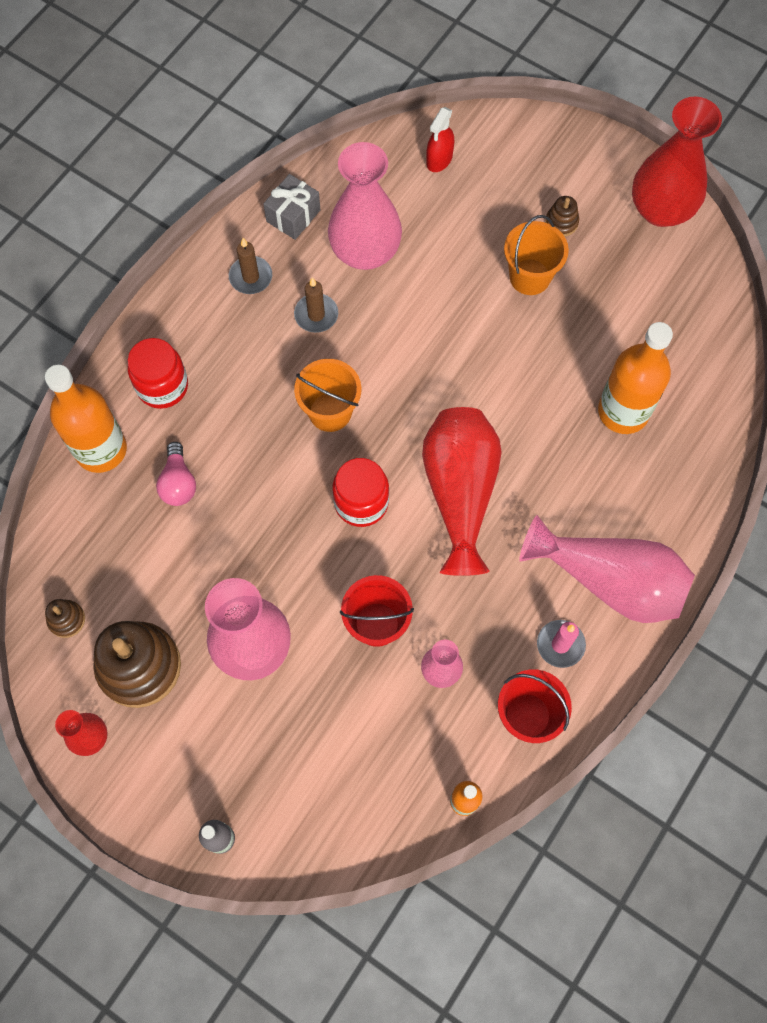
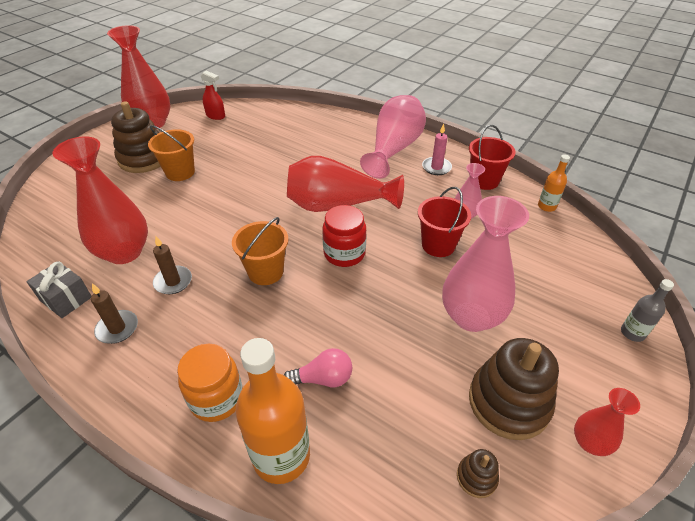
camera: 90 degrees left, 25 degrees down
(162, 386) = (217, 398): red jar -> orange jar
(365, 252) = (124, 252): pink vase -> red vase
(439, 159) = (60, 212): red spray bottle -> red spray bottle (215, 116)
(561, 222) = (144, 159): brown stacking toy -> brown stacking toy, size x2.22
(623, 411) = (286, 141): orange bottle -> none

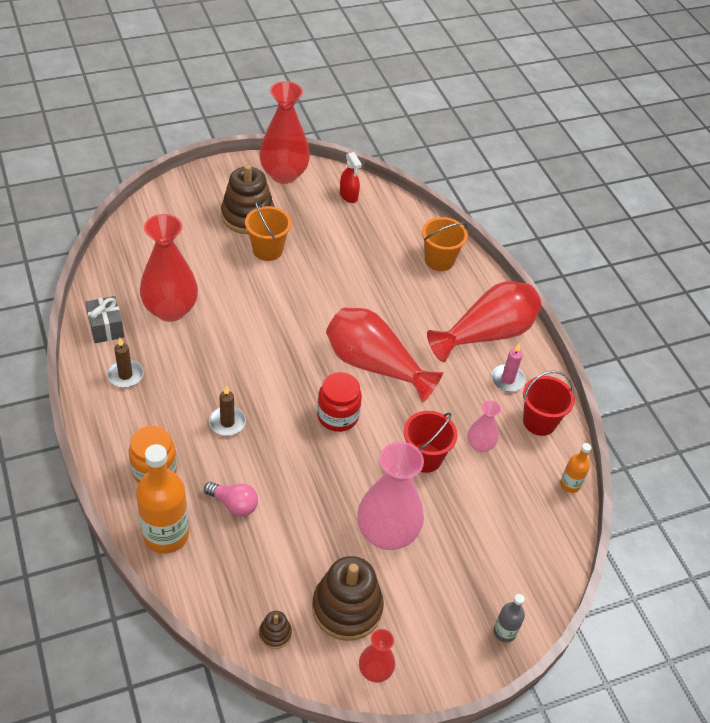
camera: 30 degrees right, 5 degrees up
(173, 282) = (188, 359): brown candle -> brown candle (227, 422)
(265, 272) = (262, 394): orange bucket -> orange bucket (439, 260)
(394, 149) = (486, 334): pink vase -> red vase

